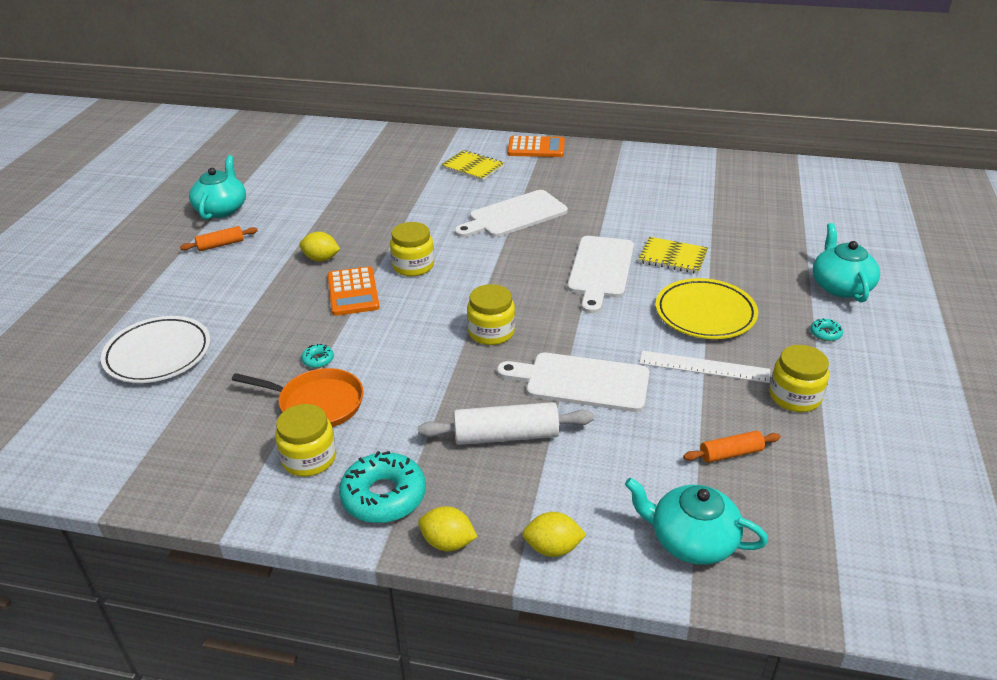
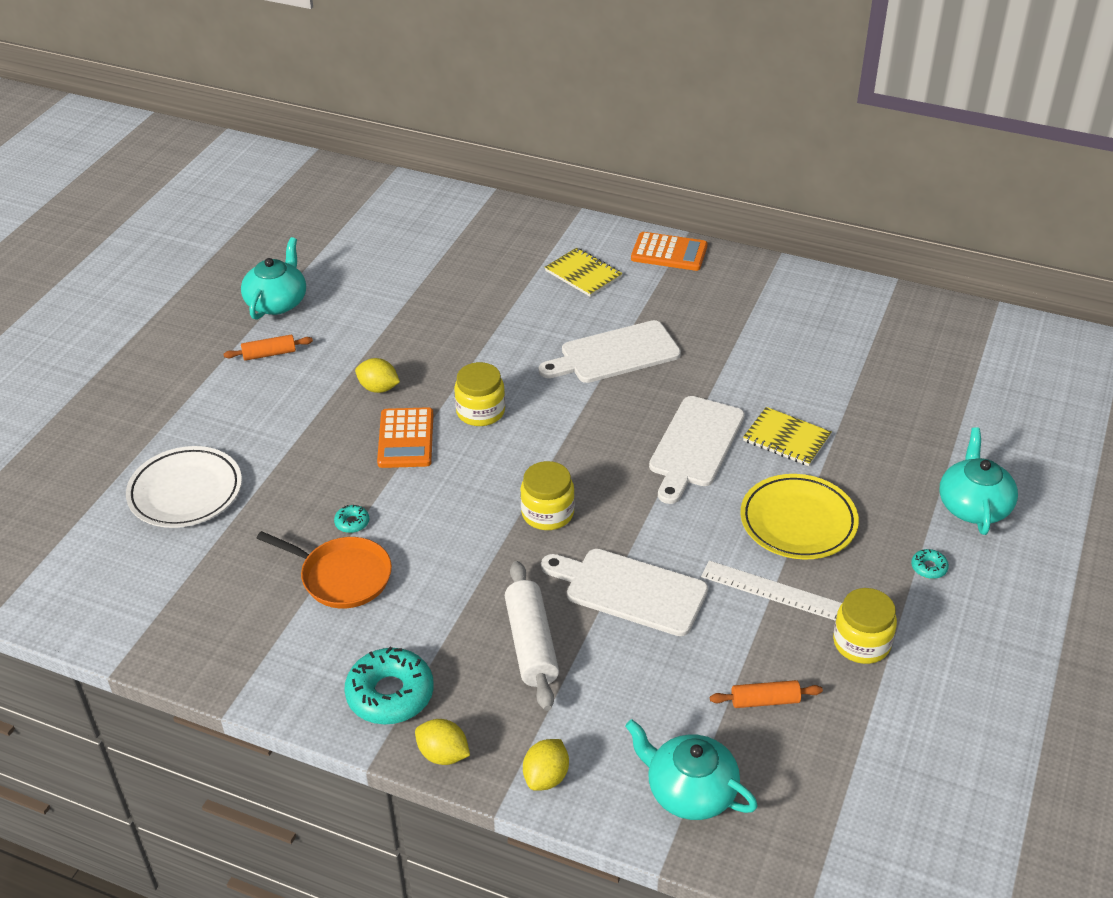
camera: 10 degrees right, 5 degrees up
(309, 458) = (323, 640): yellow jar -> none
(506, 436) = (531, 644): white rolling pin -> white rolling pin turned 75 degrees clockwise
(553, 548) = (546, 777): yellow lemon -> yellow lemon turned 75 degrees counterclockwise

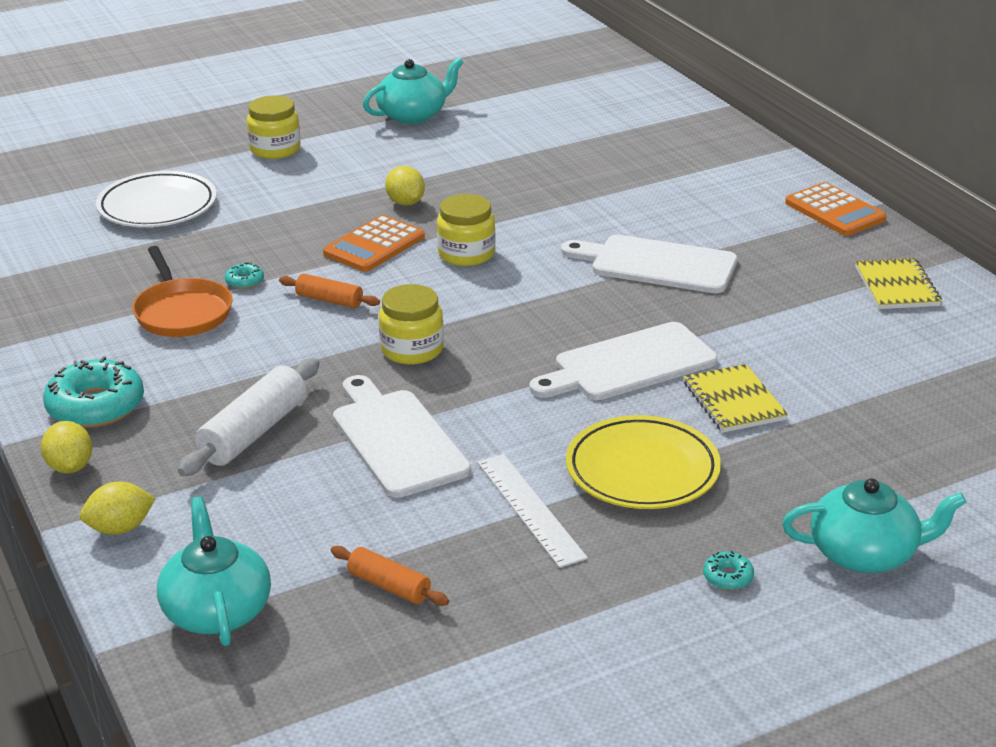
camera: 40 degrees right, 10 degrees down
(269, 354) = (354, 146): orange rolling pin -> orange rolling pin (329, 300)
(583, 274) = (718, 195): yellow notebook -> yellow notebook (896, 286)
(861, 643) = (555, 596): yellow jar -> yellow jar (275, 149)
(973, 506) = (865, 553): turquoise teapot -> turquoise teapot turned 45 degrees clockwise

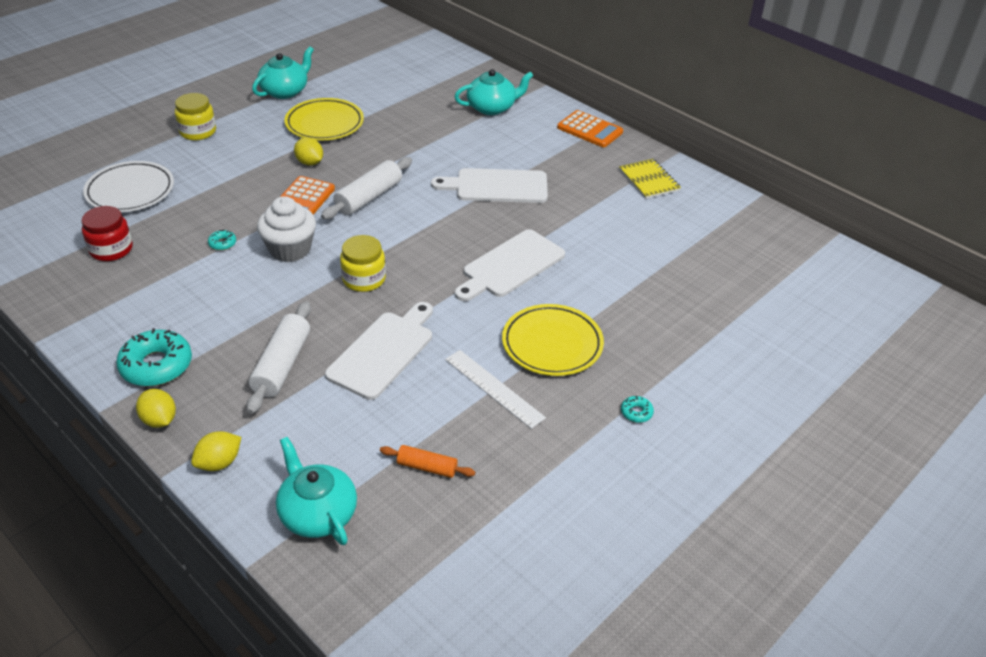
camera: 20 degrees left, 10 degrees up
(103, 268) = (111, 249): none -> red jar
(182, 312) = (187, 276): orange pan -> none
(329, 300) = (290, 249): orange rolling pin -> white cupcake
(396, 439) = (383, 352): white cutting board -> white cutting board turned 75 degrees clockwise
(448, 159) = (324, 124): none -> yellow plate
(466, 254) = (369, 197): yellow jar -> white rolling pin
(734, 401) = (587, 282): yellow notebook -> none
(865, 553) = (709, 378): turquoise teapot -> turquoise teapot (492, 107)

